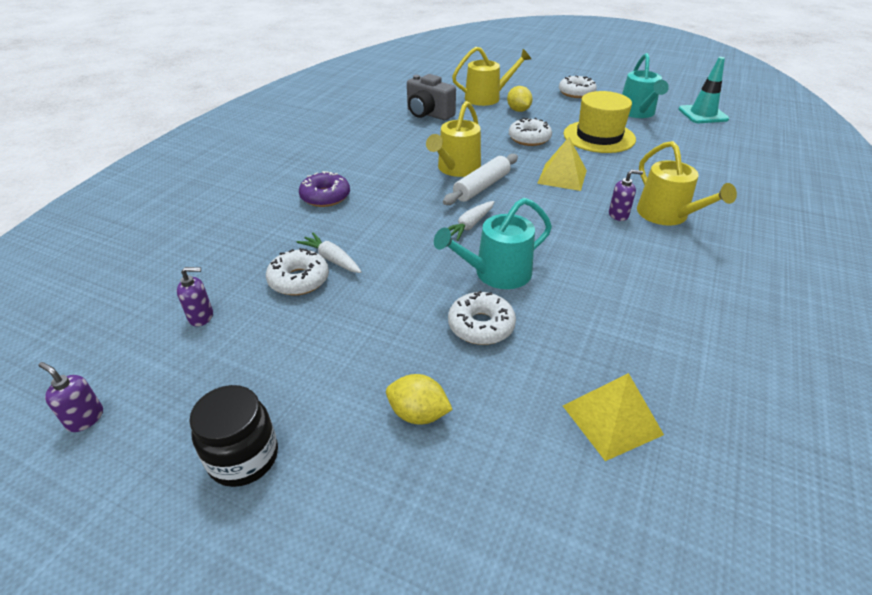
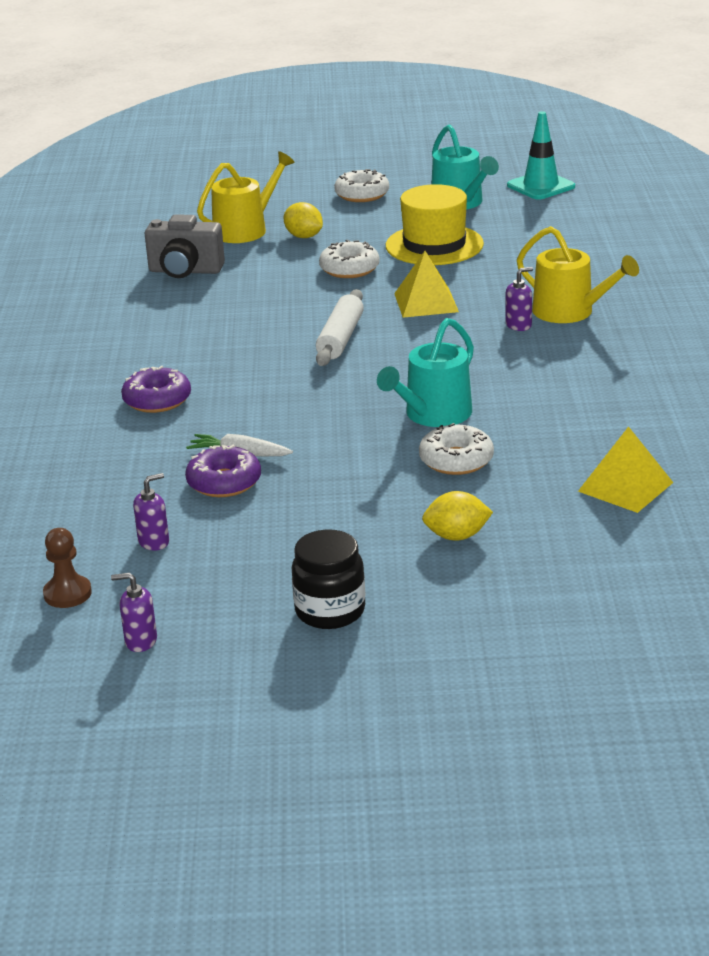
camera: 25 degrees left, 10 degrees down
(99, 342) = (67, 594): none -> brown pawn
(299, 280) = (224, 482): white donut -> purple donut
(456, 169) = (290, 327): yellow watering can -> none
(470, 225) = (364, 380): white carrot -> none

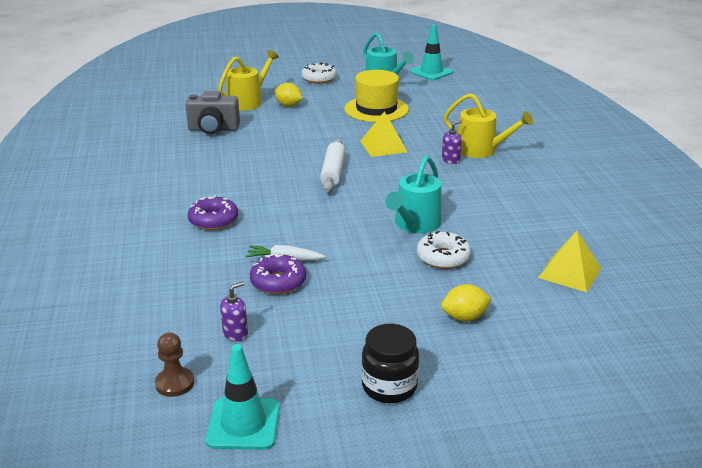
camera: 10 degrees left, 0 degrees up
(140, 641) = (243, 424): purple soap dispenser -> turquoise traffic cone
(349, 269) = (325, 125): white donut -> none

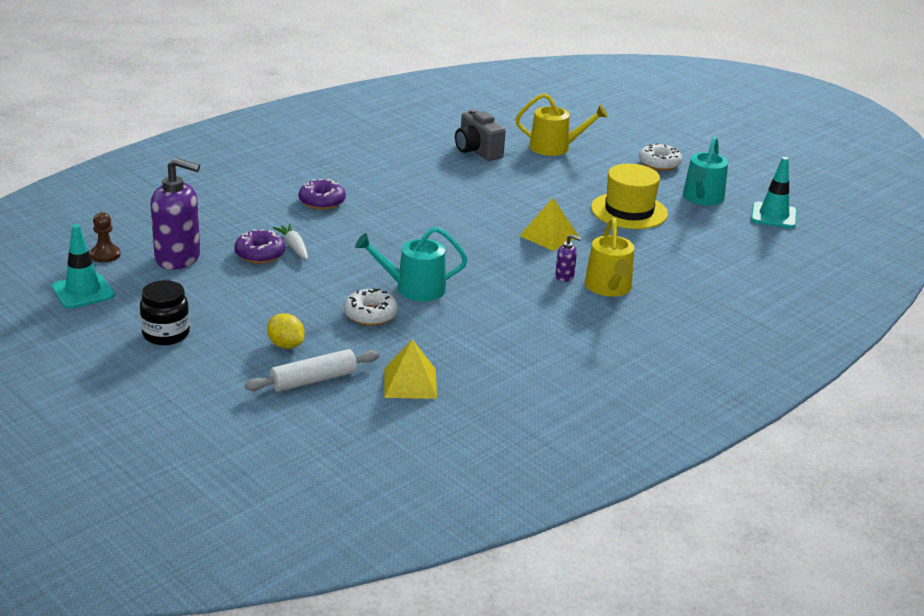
camera: 55 degrees right, 0 degrees up
(235, 334) = (178, 258): purple soap dispenser -> purple soap dispenser, size x2.27
(288, 105) = (574, 167): yellow lemon -> none
(333, 172) = (465, 226): white rolling pin -> white rolling pin (313, 380)

